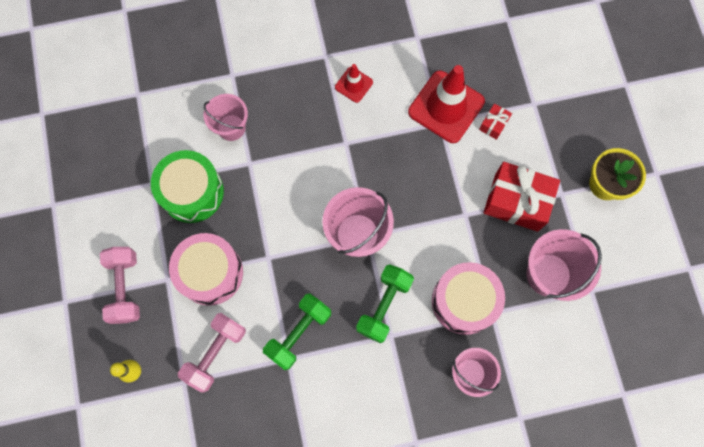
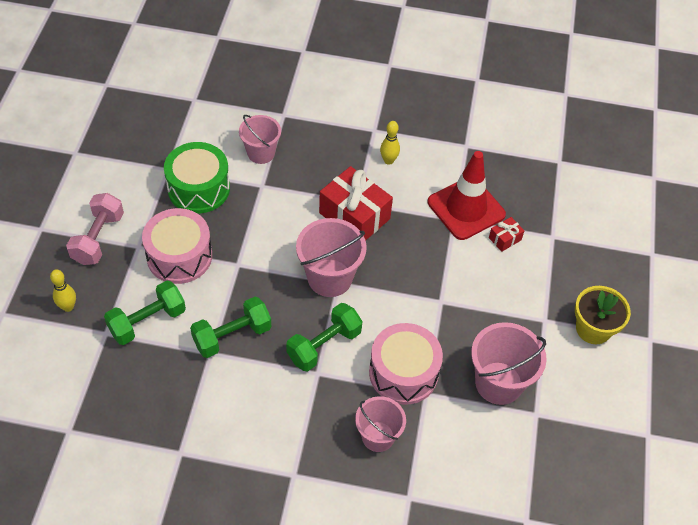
camera: 20 degrees right, 20 degrees down
(215, 353) = (147, 321): pink dumbbell -> green dumbbell
(354, 85) = (388, 160): red traffic cone -> yellow bowling pin
(516, 202) = (496, 310): red gift -> red gift (354, 216)

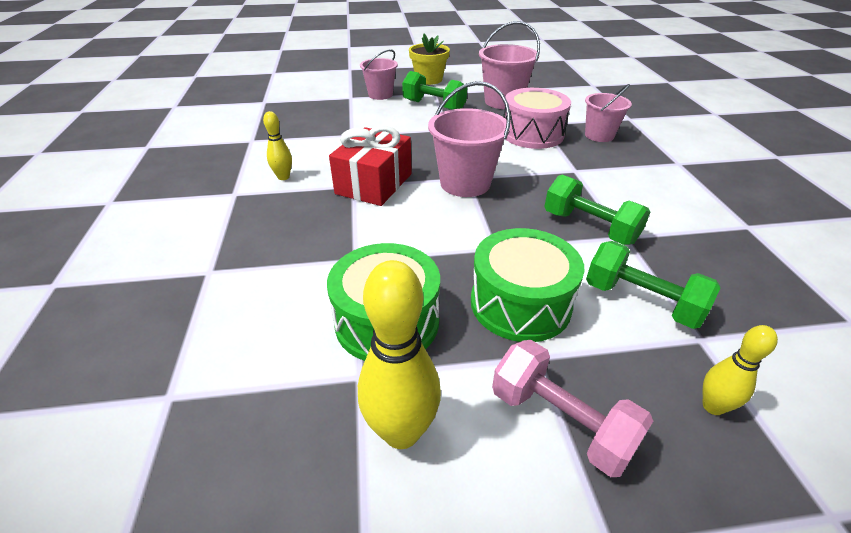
camera: 105 degrees left, 15 degrees down
(98, 238) = (560, 422): pink dumbbell -> pink dumbbell turned 45 degrees clockwise
(128, 177) = (401, 432): none -> yellow bowling pin
(179, 256) = (520, 303): pink drum -> green drum
(261, 153) = (294, 275): pink bucket -> pink bucket (380, 95)
(324, 345) = (544, 172): green dumbbell -> green dumbbell (434, 106)
(466, 208) = (336, 131): red traffic cone -> none
(505, 239) = (363, 113): red gift -> none

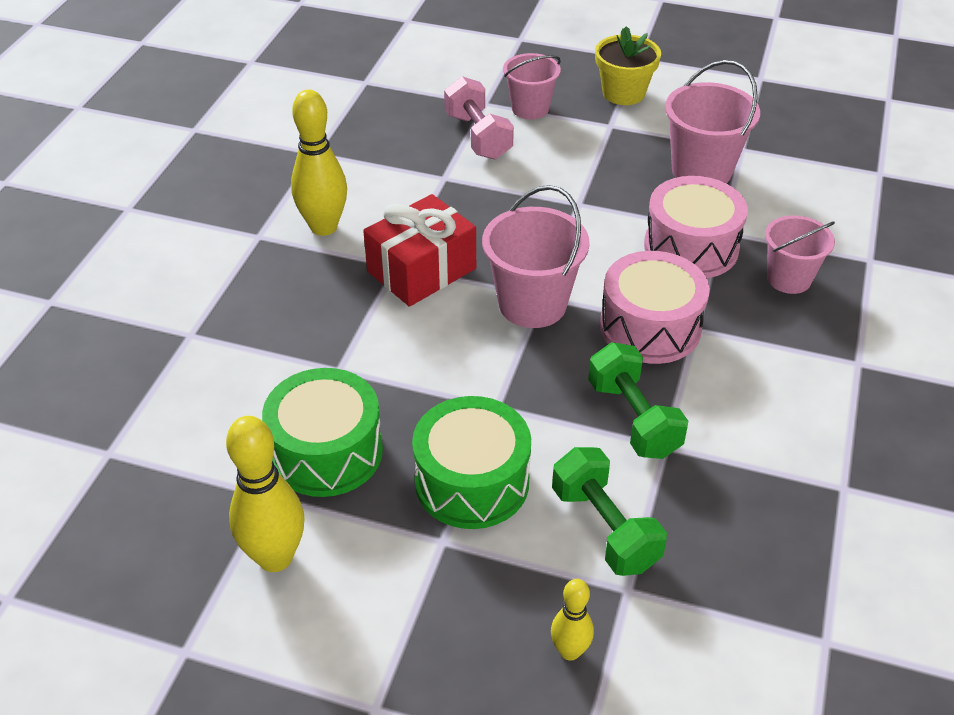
camera: 25 degrees right, 5 degrees up
(283, 177) = (324, 227): yellow bowling pin -> yellow bowling pin, size x1.80
(434, 106) = (591, 152): green dumbbell -> none
(549, 176) = (650, 327): none -> pink drum
(560, 422) = (415, 605): pink dumbbell -> pink dumbbell (478, 136)

